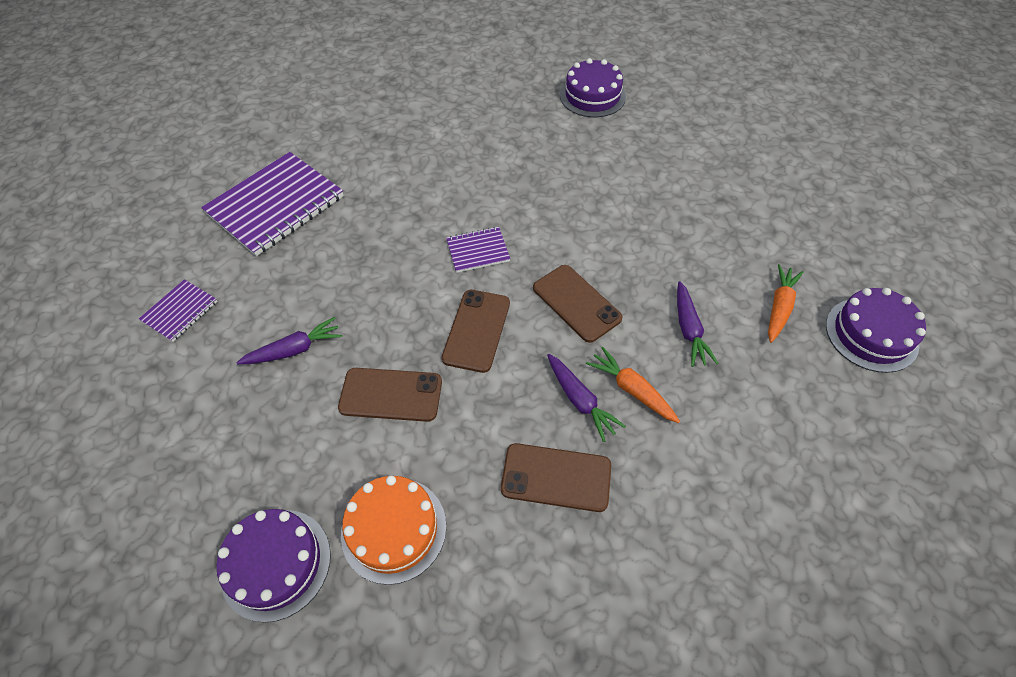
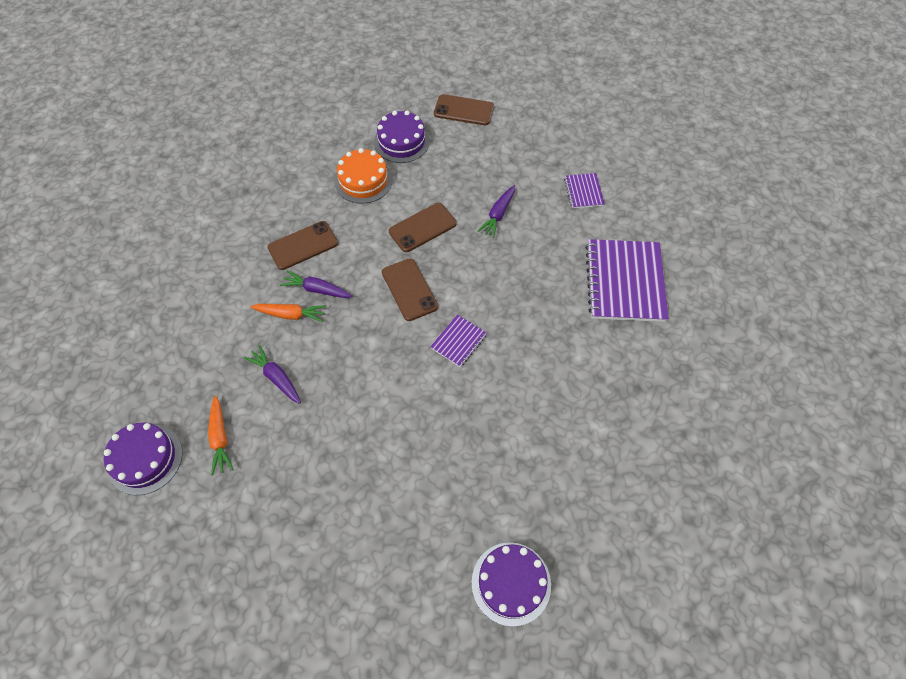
camera: 140 degrees right, 5 degrees up
(576, 303) = (362, 348): brown phone -> brown phone (464, 110)

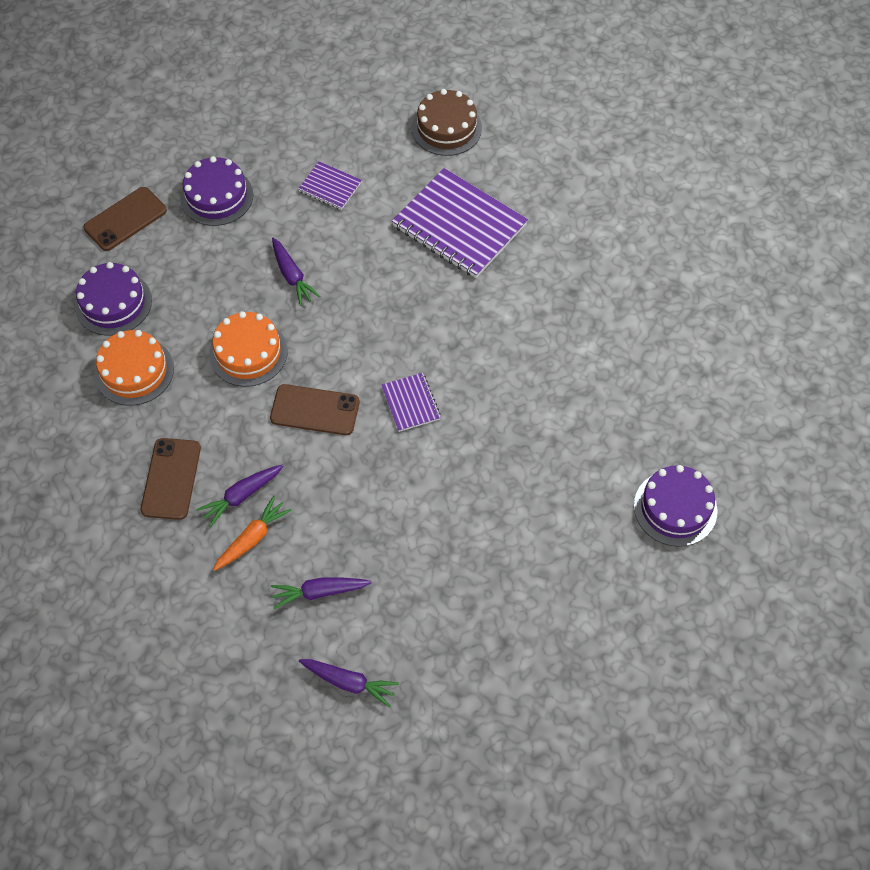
camera: 55 degrees left, 0 degrees up
(145, 459) = (317, 770): purple cake -> purple cake (216, 196)
(220, 438) = (349, 682): orange carrot -> purple carrot
(422, 227) = (248, 353): brown phone -> orange cake
(695, 225) = (446, 128): none -> brown cake

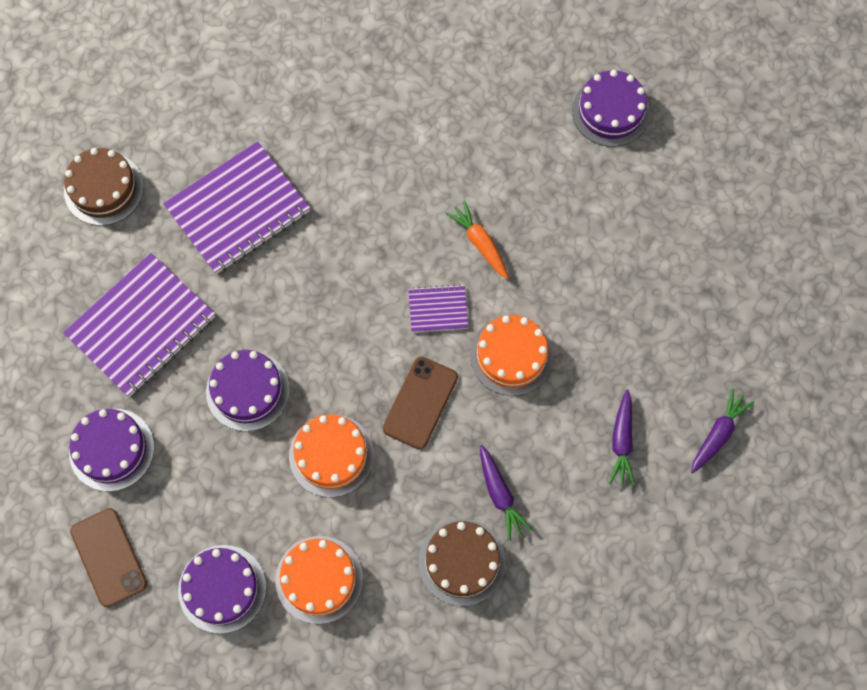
camera: 75 degrees left, 10 degrees up
(171, 479) = (462, 562): brown phone -> brown cake
(252, 538) = (549, 493): orange carrot -> orange carrot (480, 243)
(292, 276) = (247, 390): purple carrot -> purple cake
(330, 187) = (141, 326): purple notebook -> purple notebook, size x2.07
(381, 475) = (511, 356): none -> orange cake

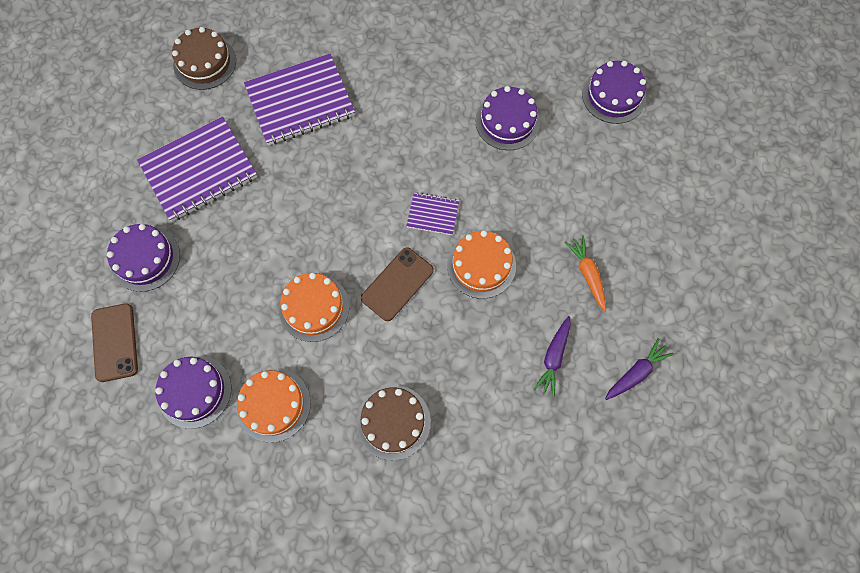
camera: 15 degrees right, 0 degrees up
(247, 390) = (264, 240): purple cake -> purple cake (507, 121)
(480, 243) = (481, 171): orange carrot -> orange carrot (587, 274)
(500, 494) = (440, 375): purple carrot -> none

